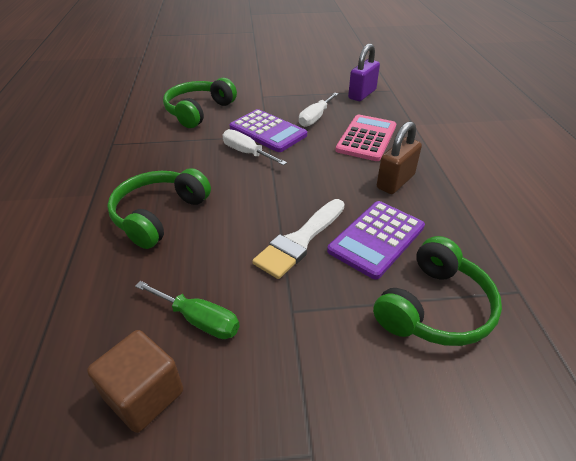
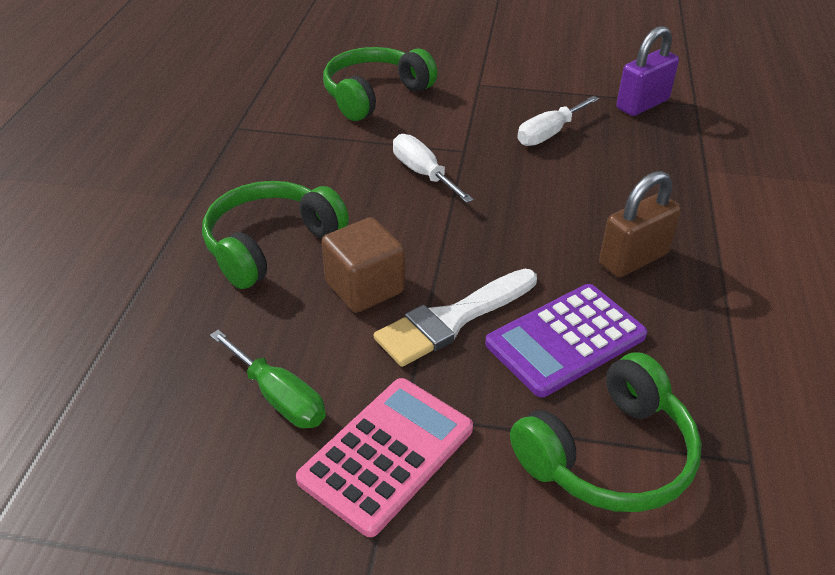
camera: 15 degrees right, 0 degrees up
(144, 395) = (185, 472): brown cube -> brown cube (364, 287)
(268, 131) = (467, 144): purple calculator -> none
(366, 138) = (617, 181): pink calculator -> pink calculator (387, 454)

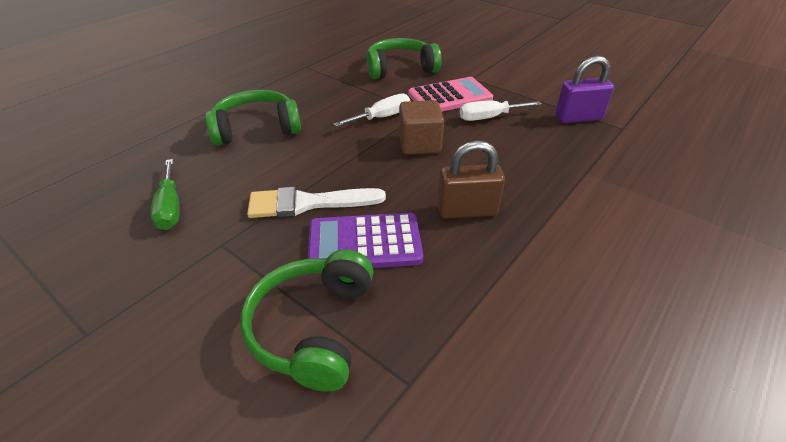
camera: 30 degrees right, 0 degrees up
(364, 287) = (279, 167): brown cube -> brown cube (419, 144)
(387, 454) = (187, 263): pink calculator -> pink calculator (450, 97)
(423, 173) = (382, 117): white screwdriver -> white screwdriver turned 60 degrees clockwise
(609, 455) = (313, 327): green headphones -> green headphones turned 105 degrees clockwise

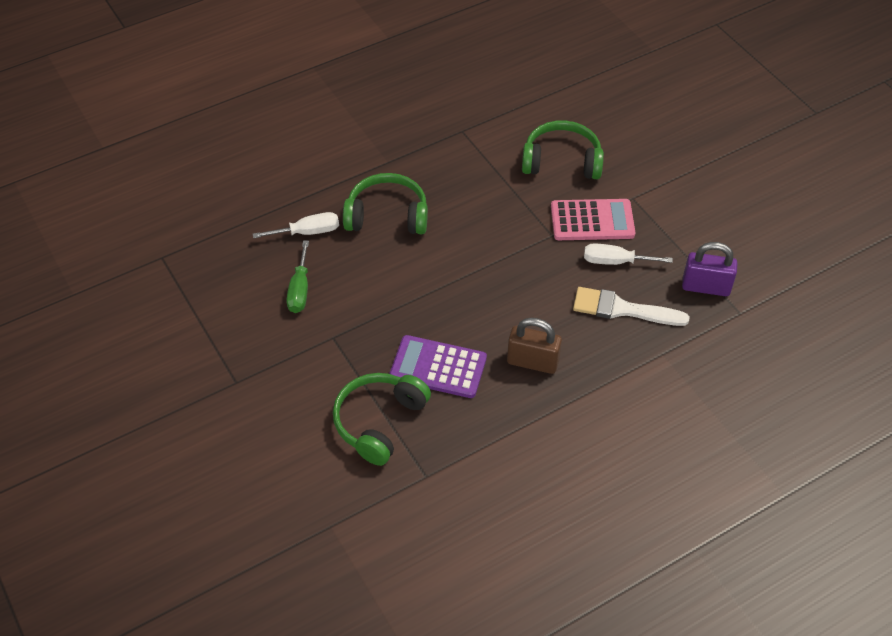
camera: 20 degrees right, 10 degrees up
(308, 203) = (407, 317): white brush -> white brush (622, 309)
(382, 117) = (510, 232): white screwdriver -> white screwdriver (308, 232)
(419, 144) = (529, 278): brown cube -> none

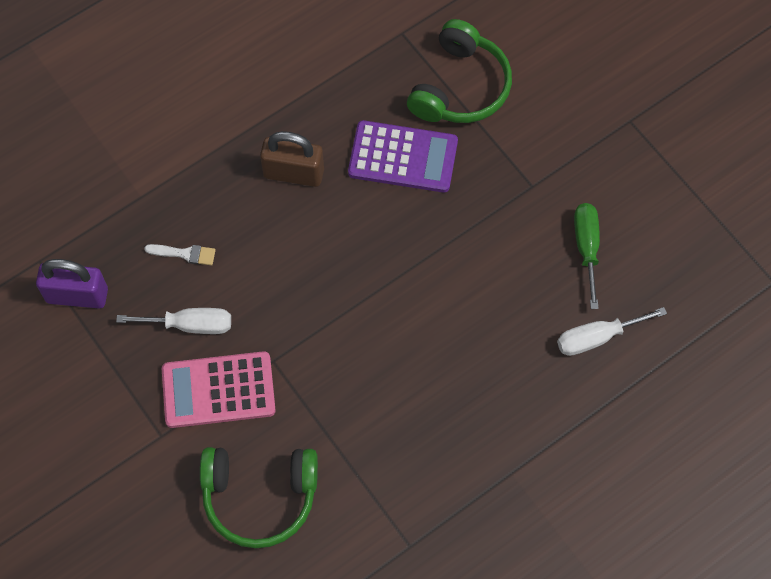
camera: 175 degrees right, 15 degrees up
(387, 215) = (496, 375): green headphones -> none
(622, 309) = (185, 254): white brush -> white brush, size x0.50

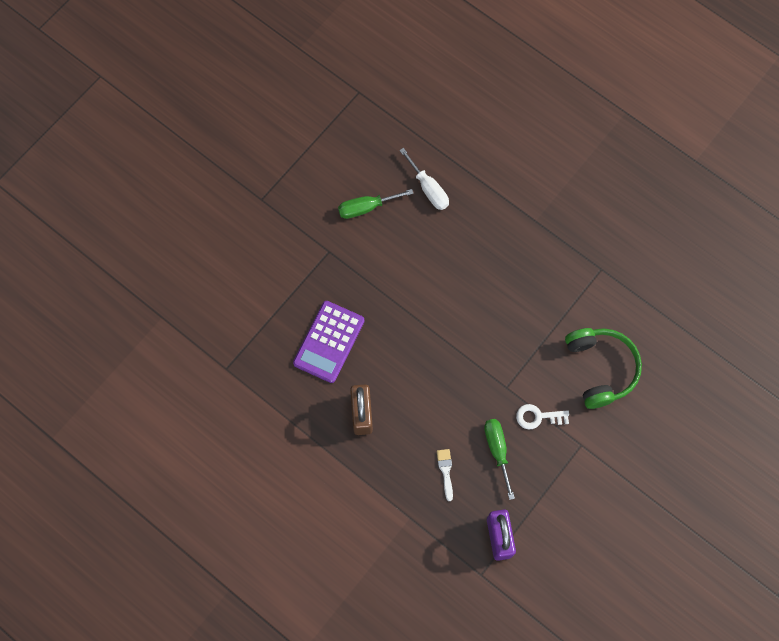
camera: 105 degrees left, 5 degrees up
(190, 325) = (497, 450): white screwdriver -> green screwdriver
(218, 390) = (538, 417): pink calculator -> white key
(403, 157) = (329, 342): purple calculator -> purple calculator turned 150 degrees counterclockwise
(460, 87) = (262, 316): green headphones -> none

